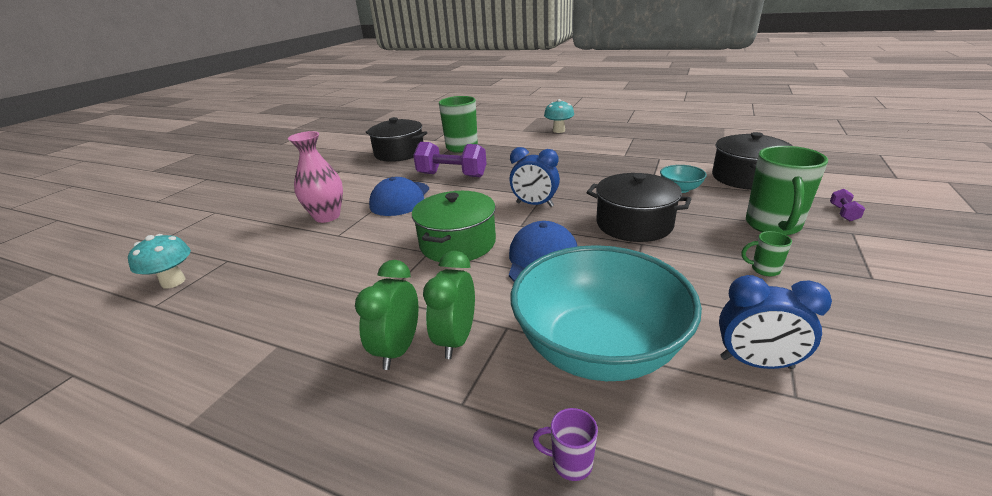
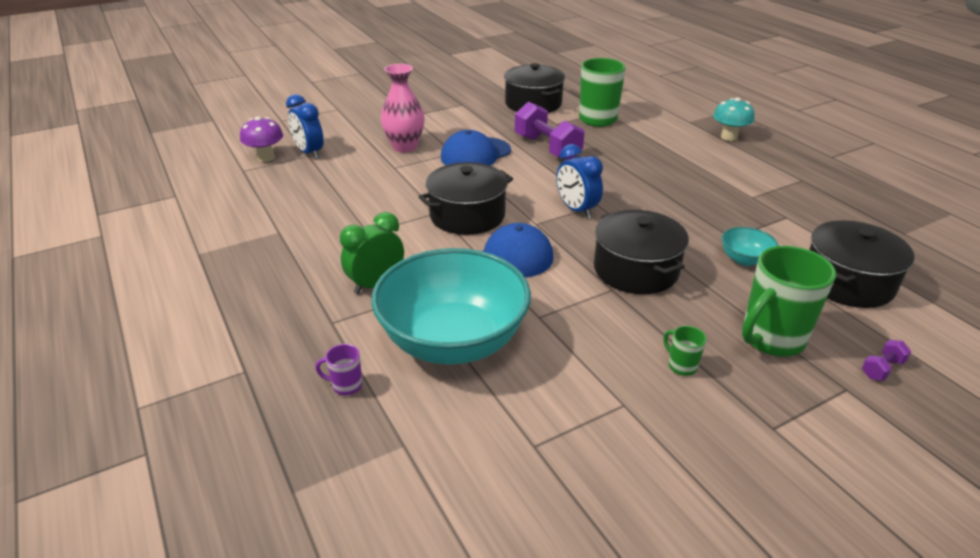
camera: 35 degrees right, 5 degrees up
(173, 282) = (266, 157): turquoise mushroom -> purple mushroom
(398, 349) = (337, 271): green clock -> none
(458, 243) = (467, 215): green pot -> black pot
(570, 463) = (346, 386): purple mug -> purple mug turned 45 degrees counterclockwise
(756, 363) = (544, 414): blue clock -> blue clock (309, 153)

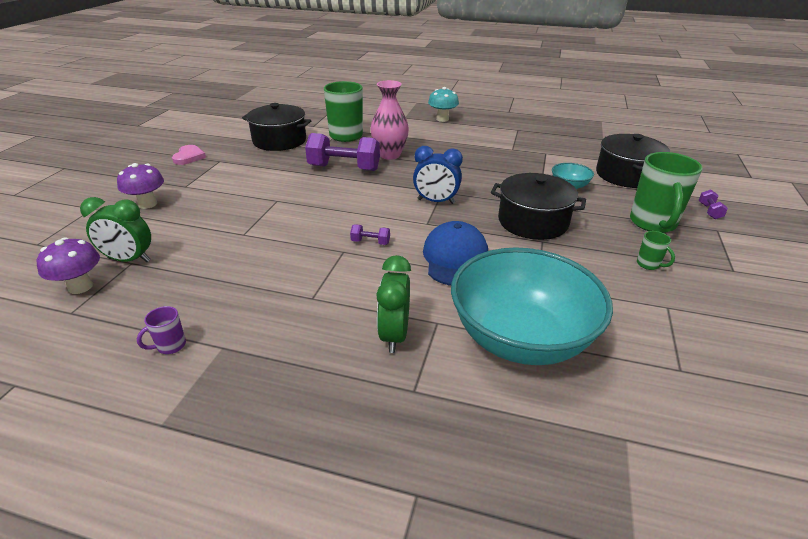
camera: 45 degrees left, 0 degrees up
(309, 153) = (129, 260): blue clock -> green clock
(346, 386) = (515, 431): purple mug -> purple mug (170, 346)
(370, 119) = (147, 204): none -> purple mushroom
(404, 147) = (224, 214): pink vase -> pink vase (389, 155)
(446, 93) = (189, 157): none -> pink heart
(467, 215) = (370, 242): black pot -> purple dumbbell
(475, 154) = (297, 194): blue cap -> none
(681, 366) = (649, 264): green mug -> green mug turned 135 degrees counterclockwise

